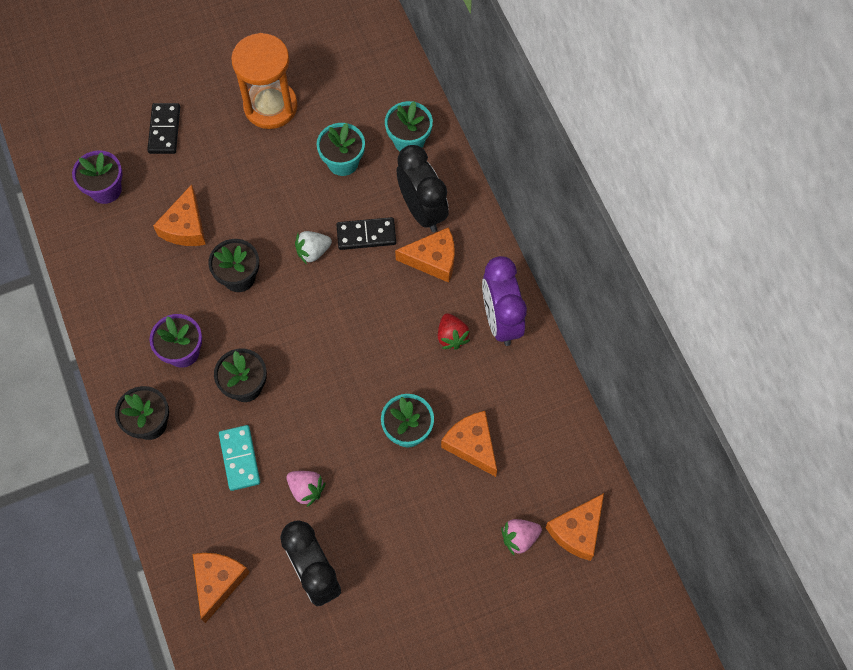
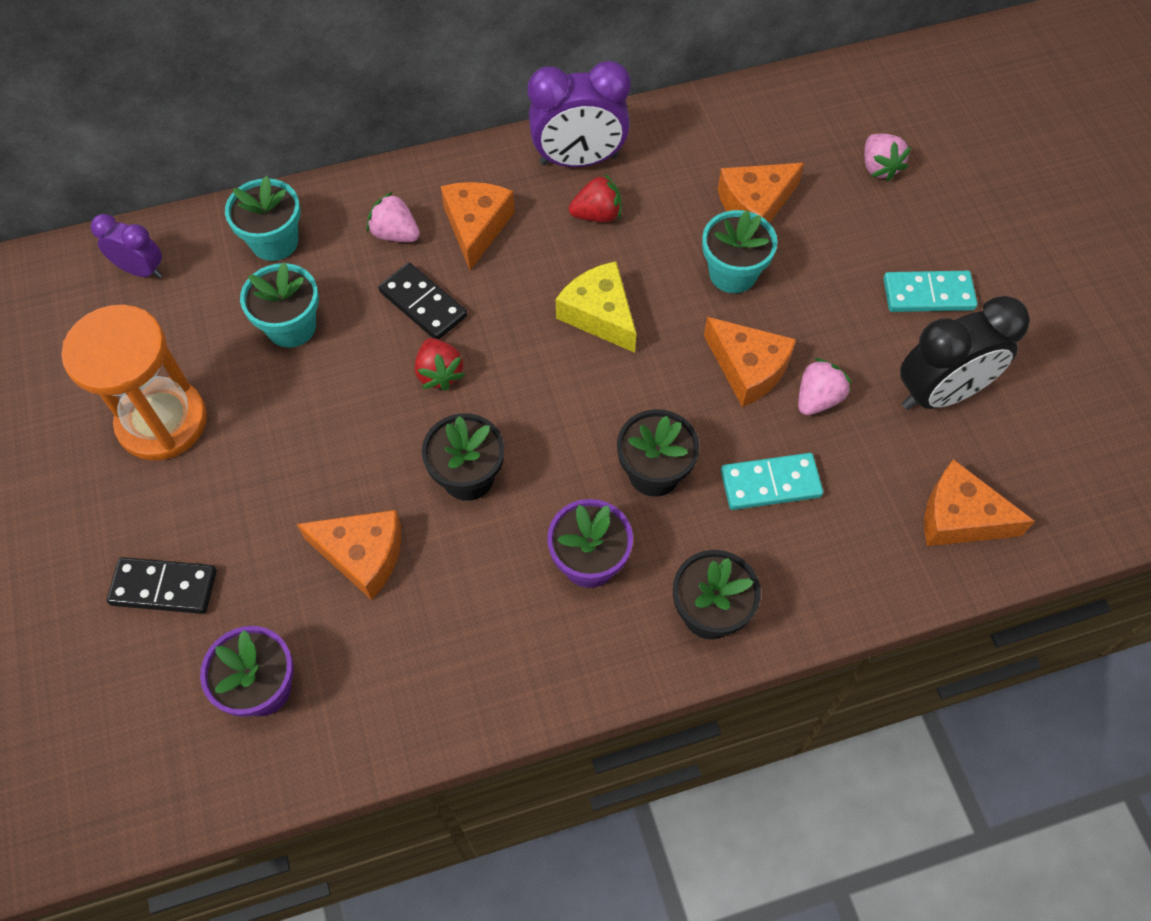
camera: 85 degrees left, 5 degrees down
(313, 252) = (439, 373): white strawberry -> red strawberry
(366, 235) = (423, 304): black domino -> black domino turned 45 degrees counterclockwise
(366, 344) = (599, 314): none -> yellow cheese
(379, 71) = (141, 270): none -> purple clock
(401, 570) = (928, 294): none -> turquoise domino
(422, 210) = (395, 234): black clock -> pink strawberry
(577, 531) = (867, 111): orange cheese -> orange cheese (748, 368)

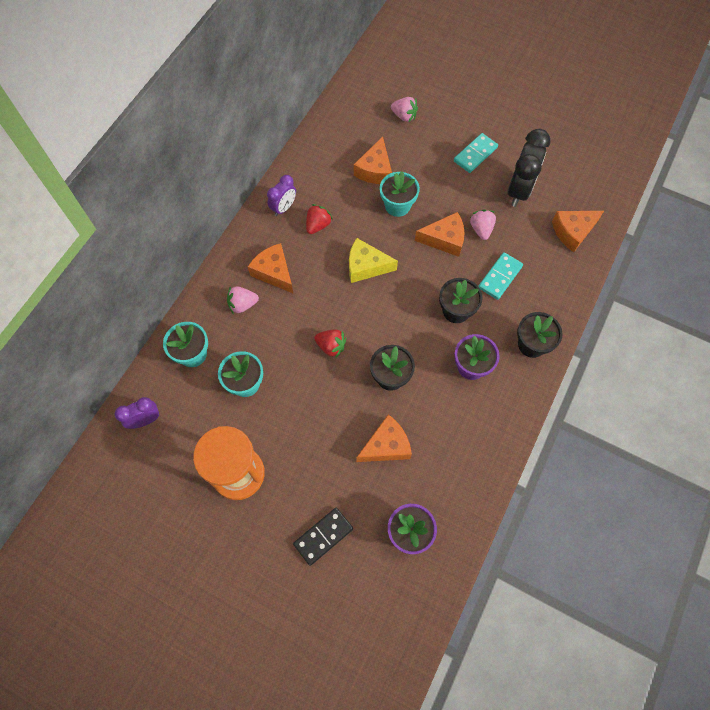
camera: 45 degrees left, 5 degrees up
(423, 304) = (290, 324): black domino -> none
(578, 160) = (283, 208): purple clock -> purple clock, size x0.58

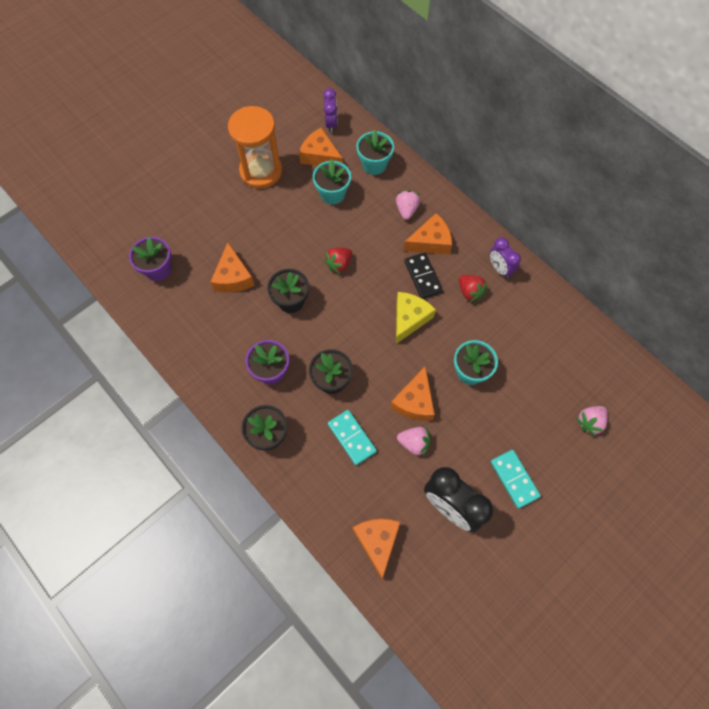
camera: 110 degrees right, 0 degrees up
(323, 536) = (186, 212): black domino -> black domino (423, 277)
(375, 170) = (522, 365): orange cheese -> orange cheese (320, 156)

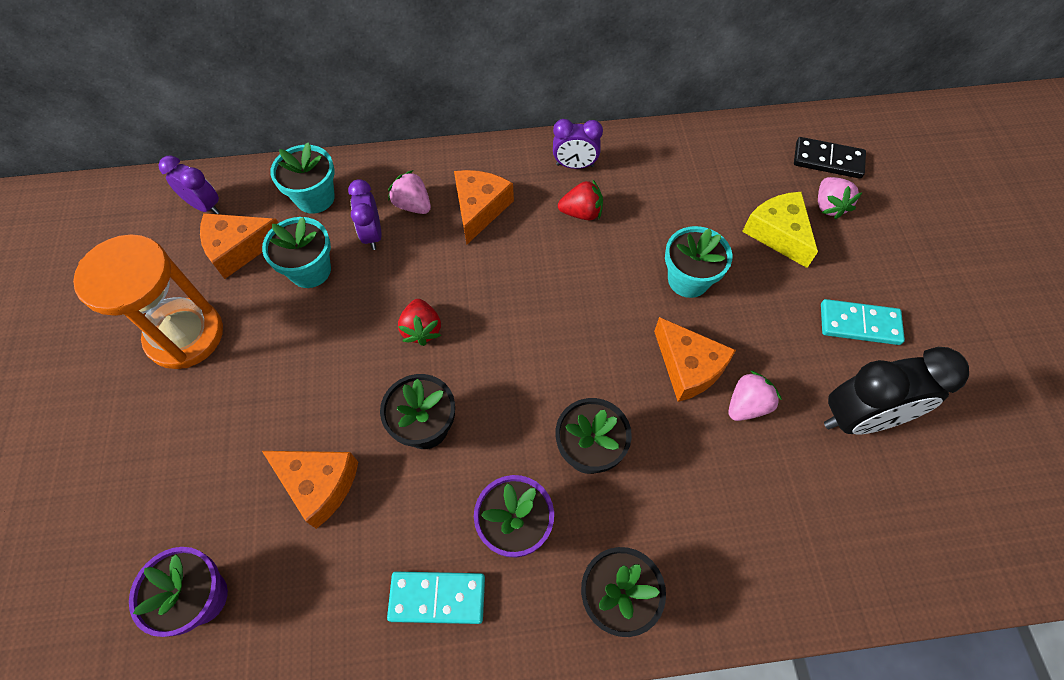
camera: 55 degrees left, 5 degrees down
(351, 438) = (692, 479): turquoise domino -> turquoise domino (437, 598)
(374, 205) = (372, 234): none -> purple clock
(377, 541) = (865, 543): orange cheese -> none
(409, 318) = (567, 299): yellow cheese -> yellow cheese (778, 233)
(423, 277) = (521, 247): black domino -> black domino (828, 160)

